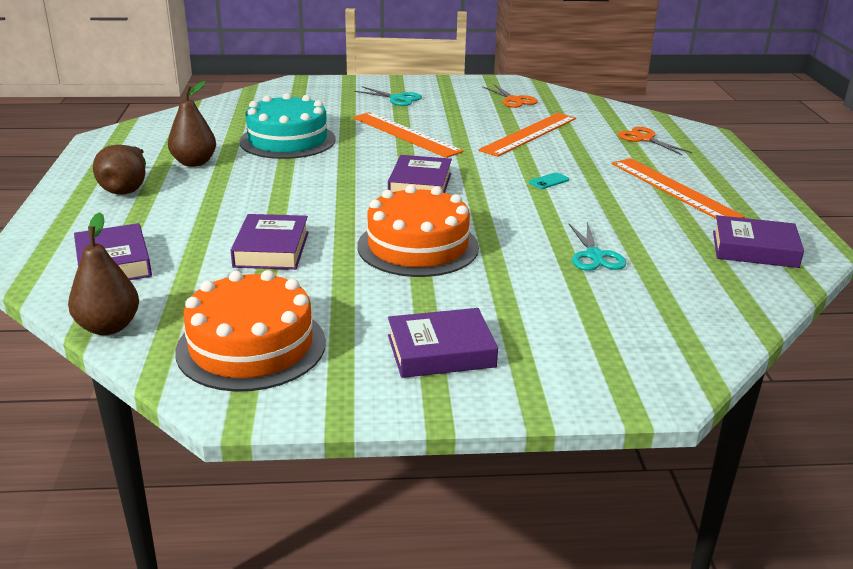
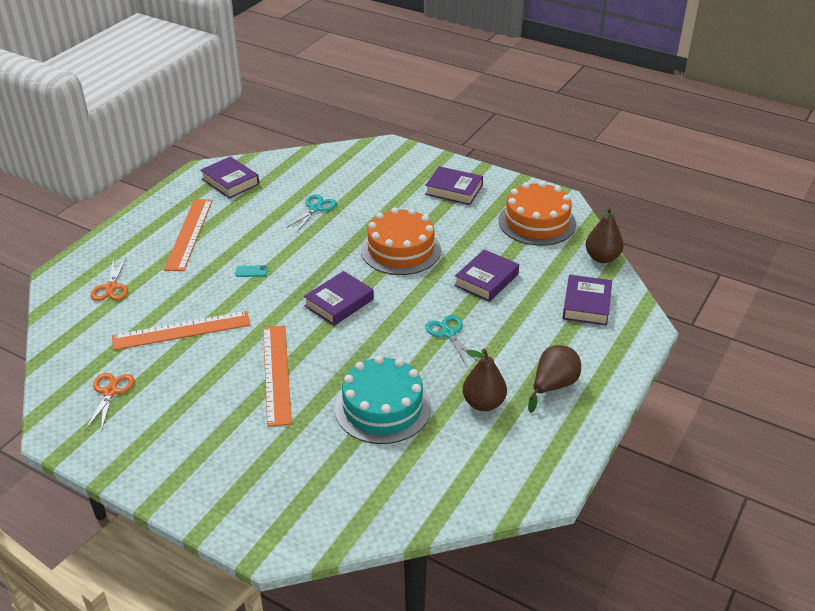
camera: 145 degrees left, 10 degrees up
(397, 98) = (209, 447): turquoise scissors -> turquoise scissors (448, 333)

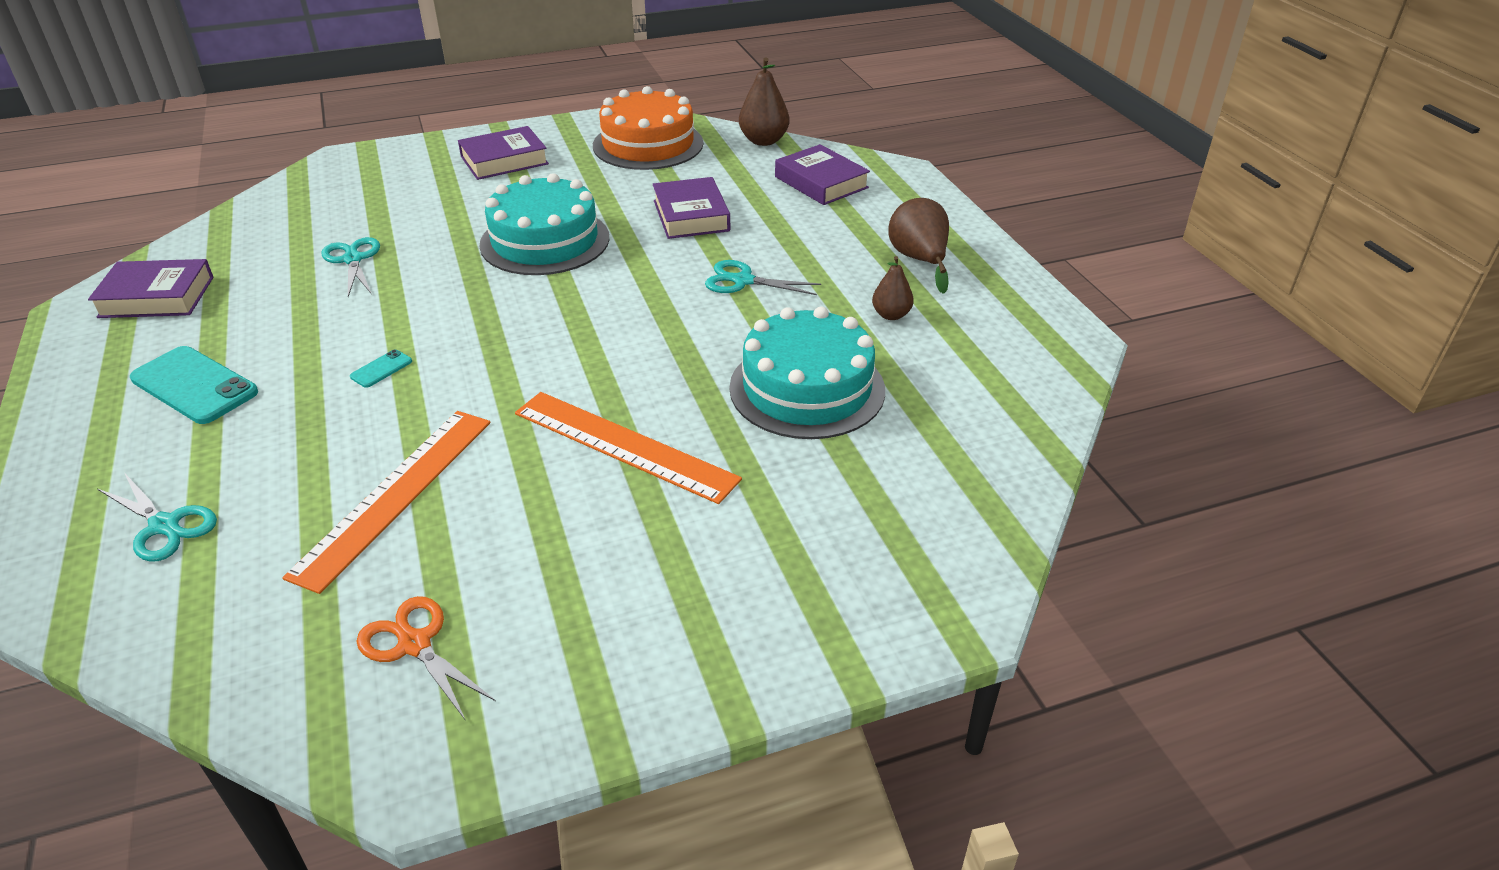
camera: 50 degrees left, 0 degrees up
(111, 287) = (165, 526): orange scissors -> turquoise scissors
(189, 234) = (194, 386): orange ruler -> turquoise phone
(339, 303) = (566, 329): purple book -> none
(400, 250) = (545, 241): orange cake -> turquoise cake
(483, 403) = (891, 315): brown pear -> brown pear, size x0.62

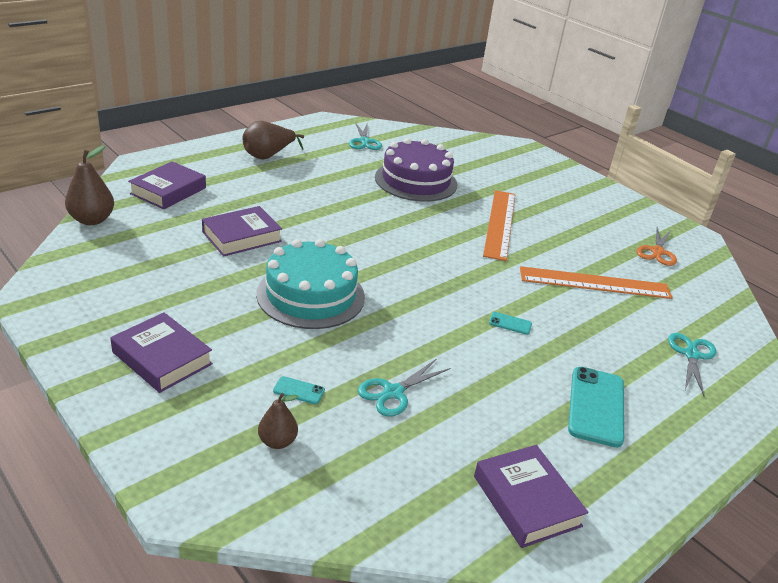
camera: 115 degrees left, 5 degrees down
(404, 213) = (299, 390): none -> turquoise phone
(648, 144) = (108, 277): orange cake -> none
(743, 281) = (323, 207): turquoise scissors -> turquoise scissors (364, 142)
(807, 388) = (416, 181): turquoise cake -> purple cake
(891, 315) = (333, 162): brown pear -> brown pear (277, 441)

